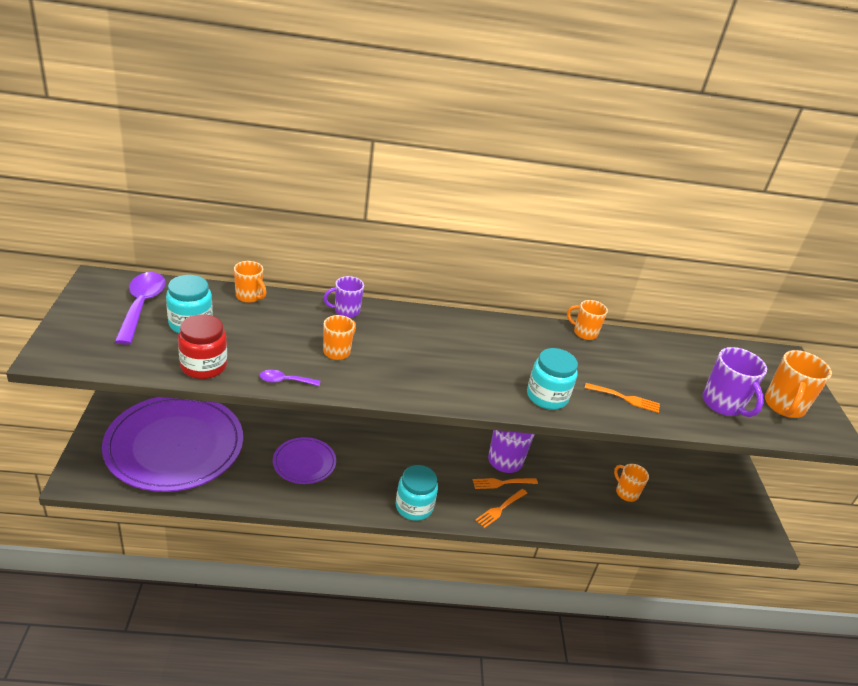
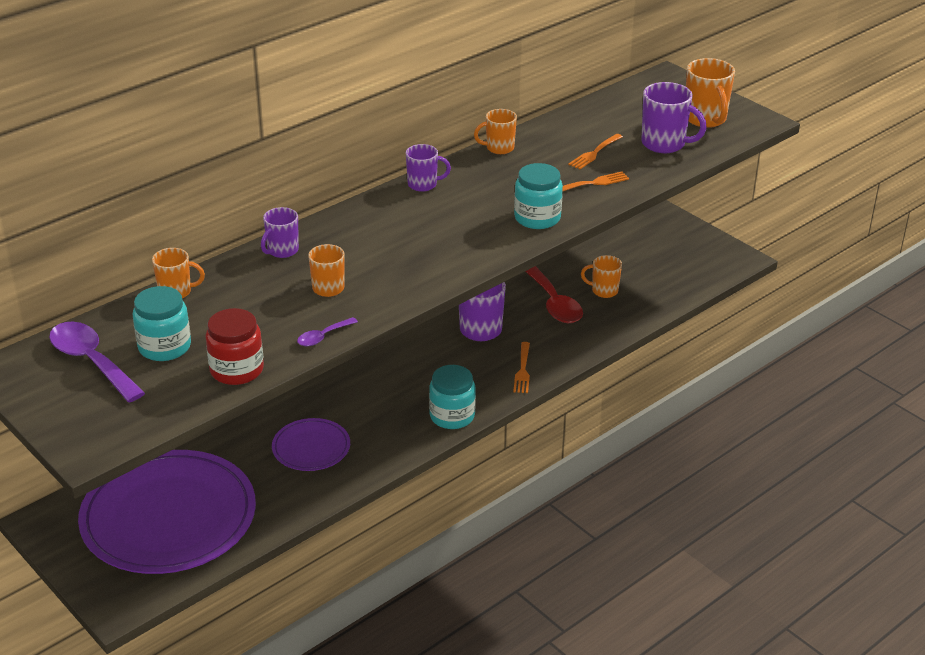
camera: 35 degrees left, 0 degrees up
(497, 325) = (423, 184): none -> purple mug
(502, 483) = (499, 349): orange fork -> orange fork (594, 153)
(578, 477) = (553, 303): none -> red spoon

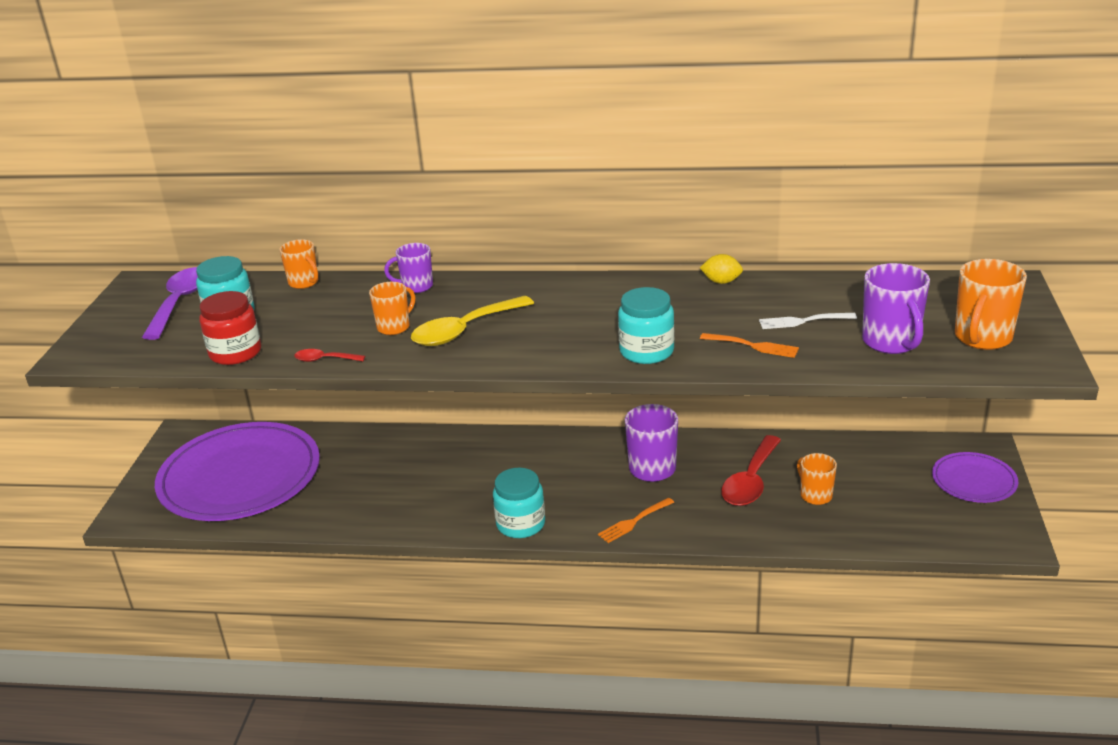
camera: 50 degrees right, 5 degrees down
(311, 447) = (391, 485): purple plate -> purple plate (974, 480)
(323, 336) = (325, 360): purple spoon -> red spoon
(387, 264) = (465, 330): none -> yellow spoon
(423, 184) = (604, 284): purple mug -> none
(499, 148) = (721, 282): orange mug -> yellow lemon
(594, 153) = (803, 321): orange fork -> white fork

